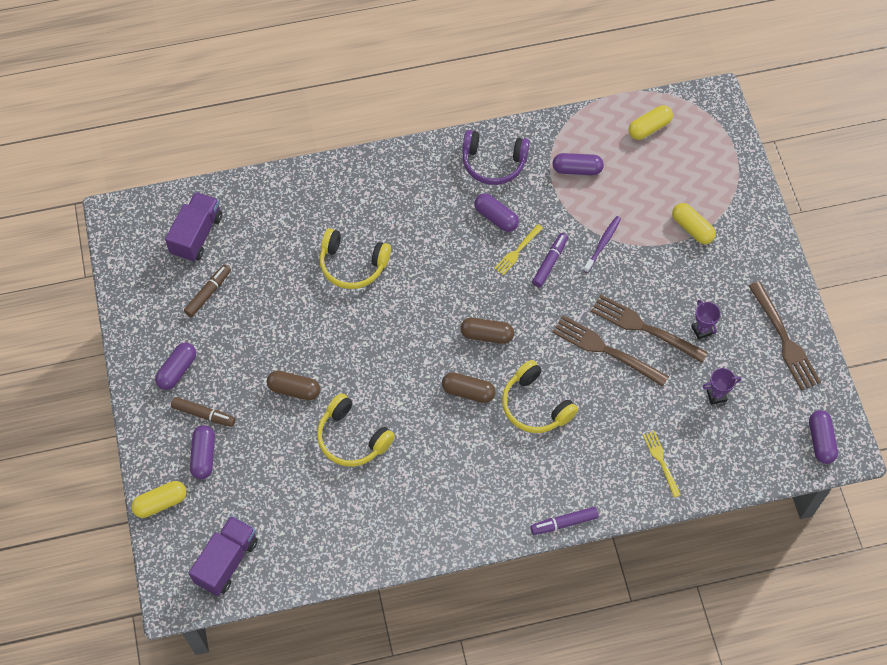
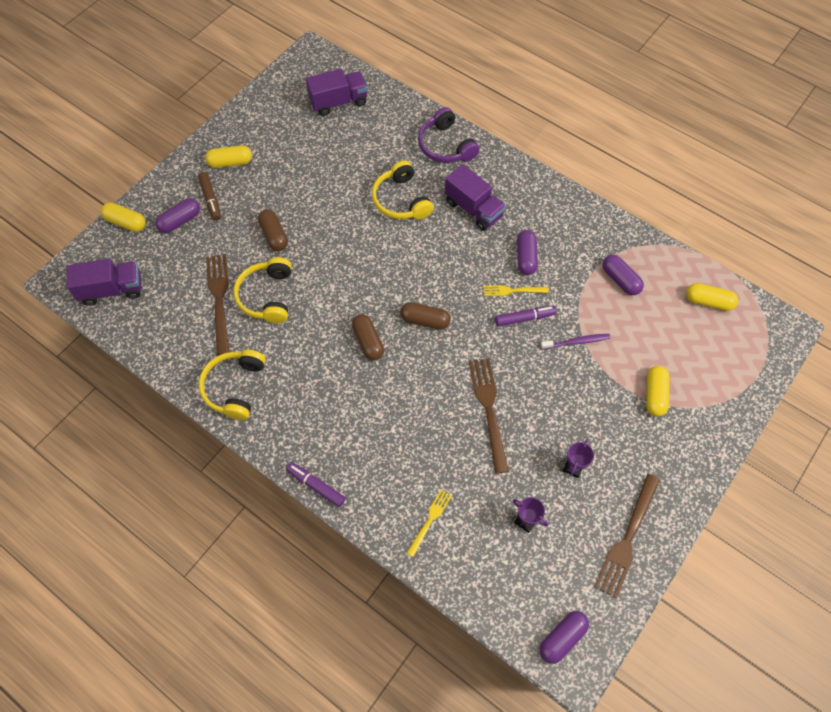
camera: 50 degrees right, 0 degrees up
(177, 370) = (230, 162): purple capsule -> yellow capsule
(208, 293) = (302, 138): brown marker -> none
(414, 218) = (473, 209): none -> purple truck
(487, 335) = (425, 320): brown capsule -> brown capsule turned 45 degrees counterclockwise
(493, 163) = (568, 224): purple headphones -> purple headphones (445, 146)
(535, 406) = (397, 394): yellow headphones -> yellow headphones (234, 387)
(644, 328) = (534, 423): brown fork -> brown fork (219, 300)

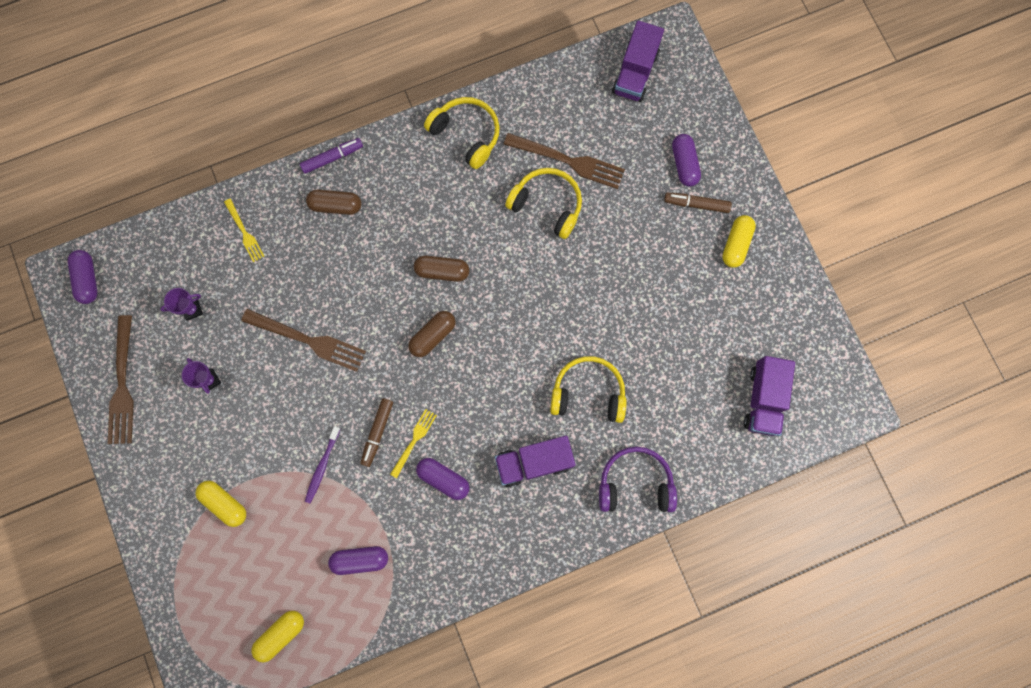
camera: 120 degrees right, 15 degrees up
(126, 222) = (710, 114): yellow capsule -> none
(274, 235) = (615, 244): brown capsule -> brown capsule (336, 206)
(524, 318) = (377, 433): purple marker -> brown marker
(627, 538) = (122, 385): brown fork -> brown fork turned 150 degrees counterclockwise

